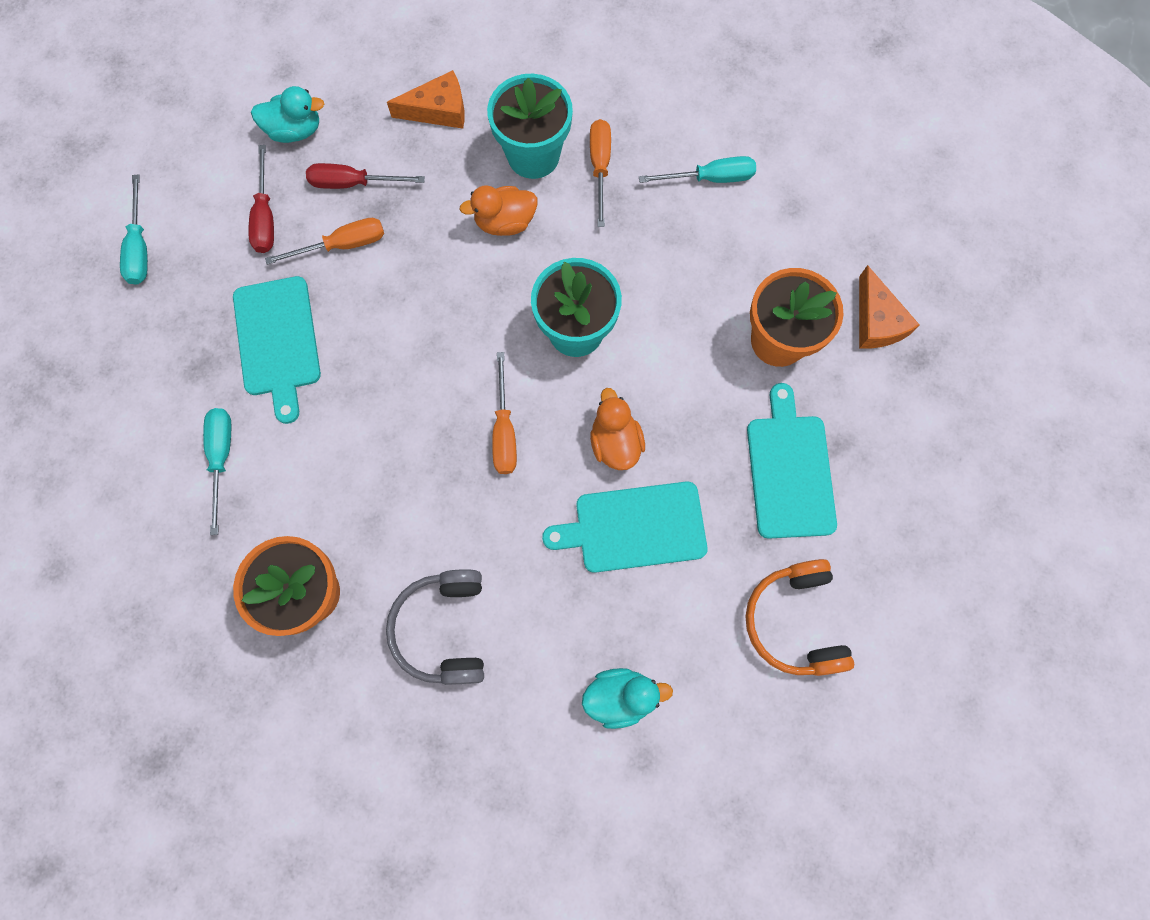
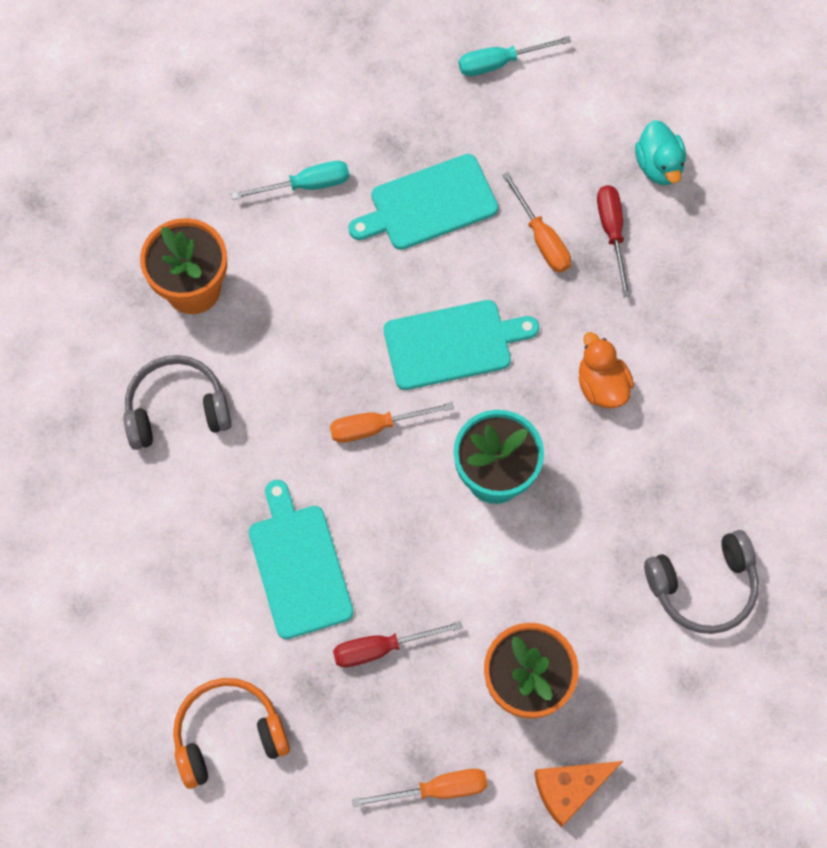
camera: 80 degrees right, 5 degrees down
(265, 216) = (557, 162): red screwdriver -> red screwdriver (381, 648)
(438, 110) = (717, 295): orange cheese -> none
(533, 155) = (686, 399): turquoise flower pot -> none
(600, 167) = (688, 469): orange screwdriver -> orange screwdriver (437, 789)
(615, 442) = (382, 534): orange duck -> none
(620, 696) = (135, 578): turquoise duck -> none
(710, 178) = (703, 587): turquoise screwdriver -> grey headphones
(790, 470) = (383, 713): turquoise cutting board -> turquoise cutting board (453, 344)

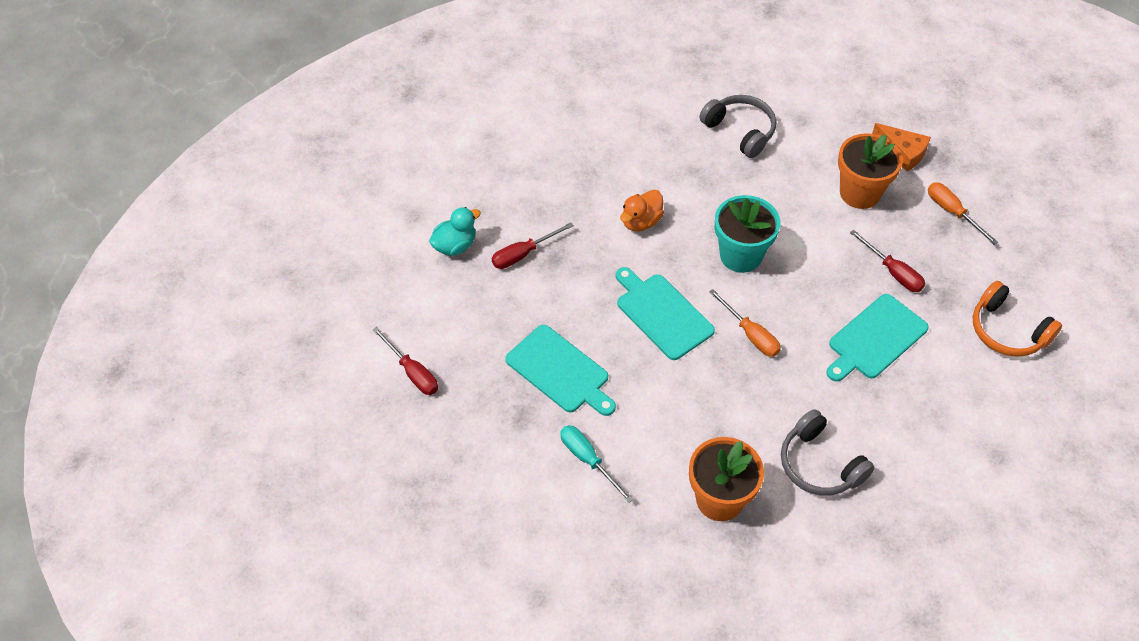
camera: 115 degrees left, 15 degrees down
(500, 62) = (412, 372): turquoise screwdriver -> red screwdriver
(541, 238) = (550, 293): orange screwdriver -> none

